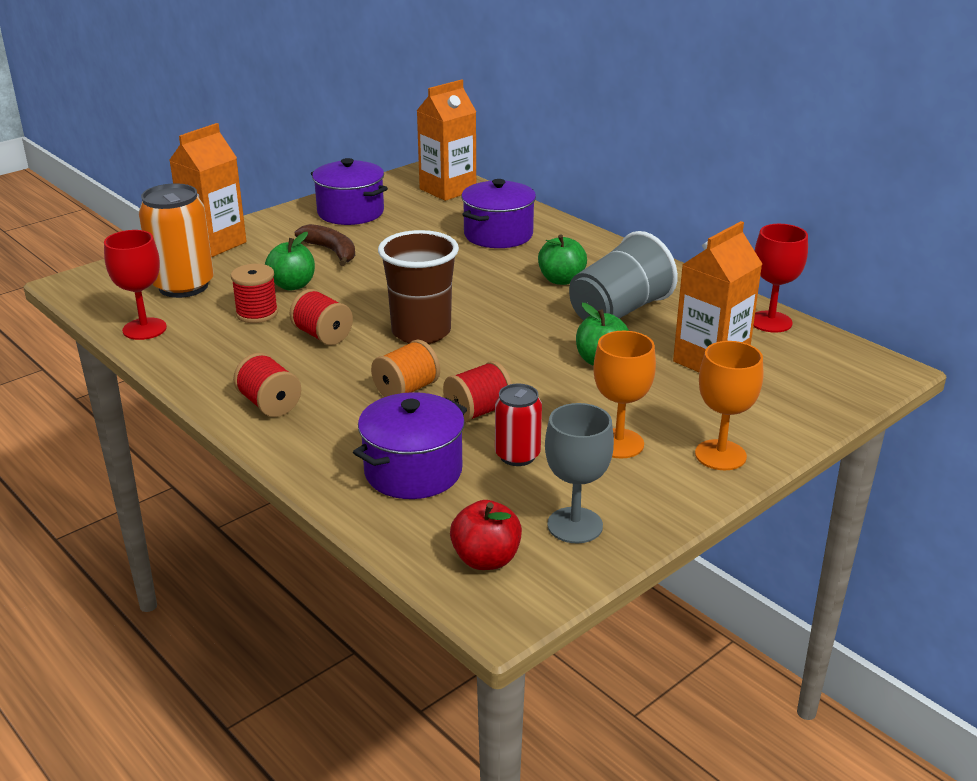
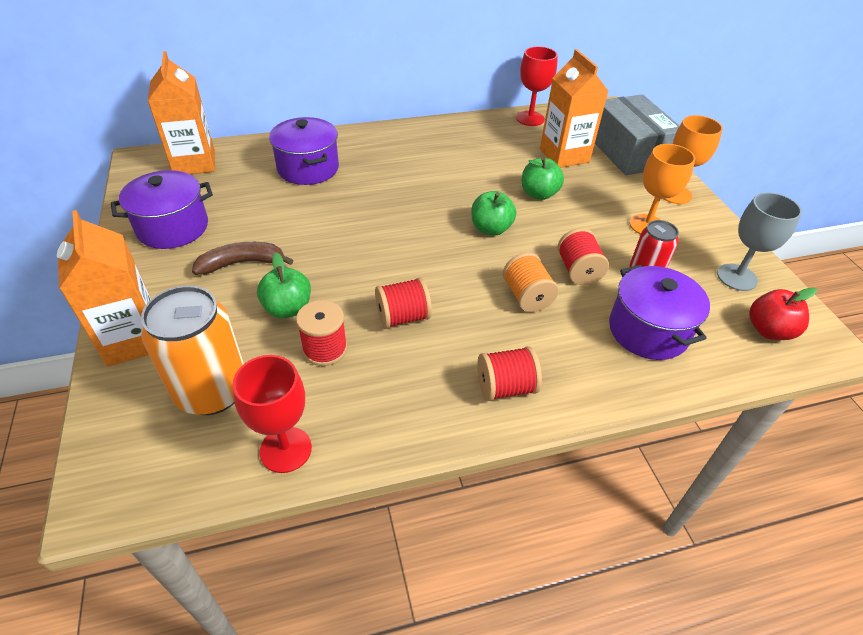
camera: 65 degrees left, 15 degrees up
(421, 332) = (439, 259): brown cup -> none
(561, 280) = (410, 168): green apple -> green apple (491, 229)
(619, 311) = (476, 163): grey cup -> none
(786, 405) = (628, 151): none -> grey box

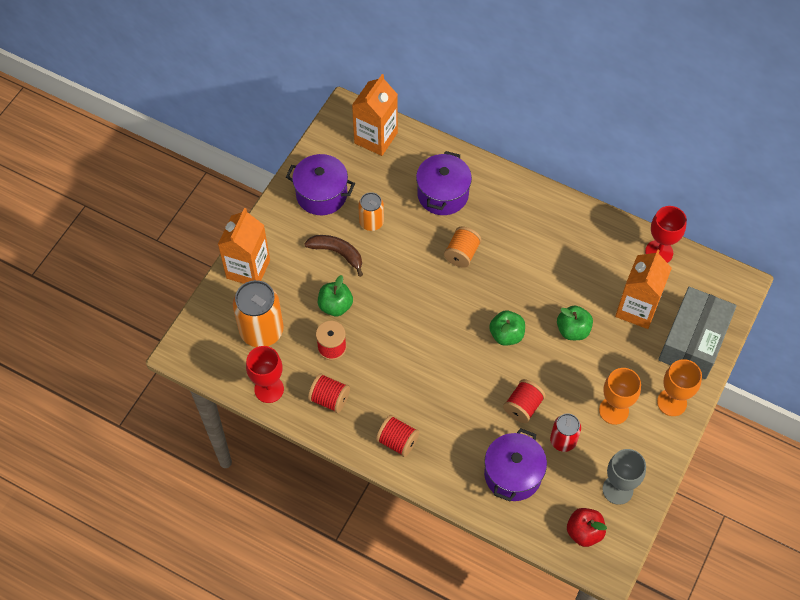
camera: 45 degrees right, 15 degrees up
(255, 221) = (371, 222): none -> orange can
(403, 317) = (389, 359): red spool -> red spool (329, 399)
(527, 296) = (471, 399): orange spool -> orange spool (462, 254)

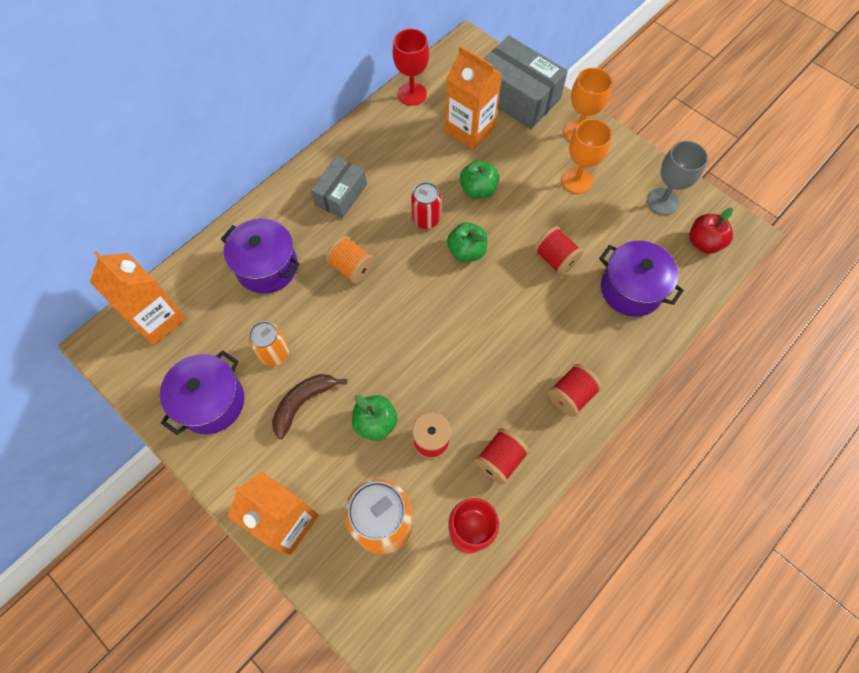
camera: 75 degrees left, 5 degrees up
(529, 226) = (341, 194): none -> grey box
(563, 440) = (601, 233): red can -> red can (426, 219)

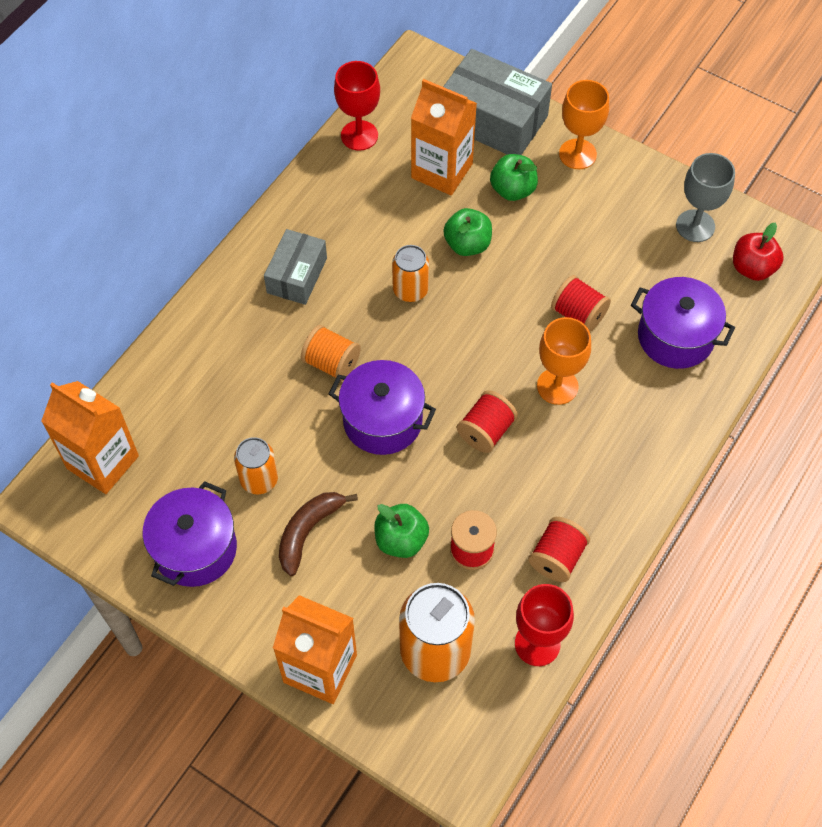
camera: 10 degrees left, 5 degrees down
(267, 267) = (225, 378): purple pot -> purple pot (382, 420)
(426, 219) = (410, 290): red can -> orange can
(466, 251) = (468, 322): green apple -> green apple (512, 190)
(571, 395) = (626, 471): red spool -> red spool (486, 431)
(577, 180) = (587, 215): orange goblet -> orange goblet (557, 386)

